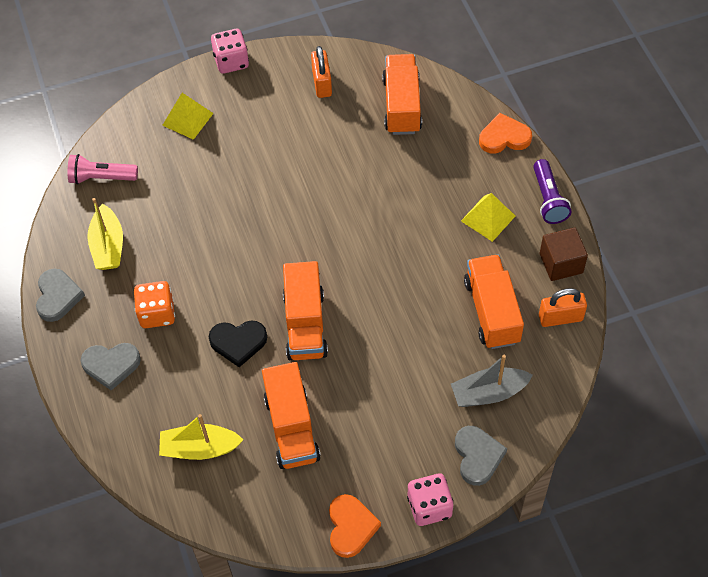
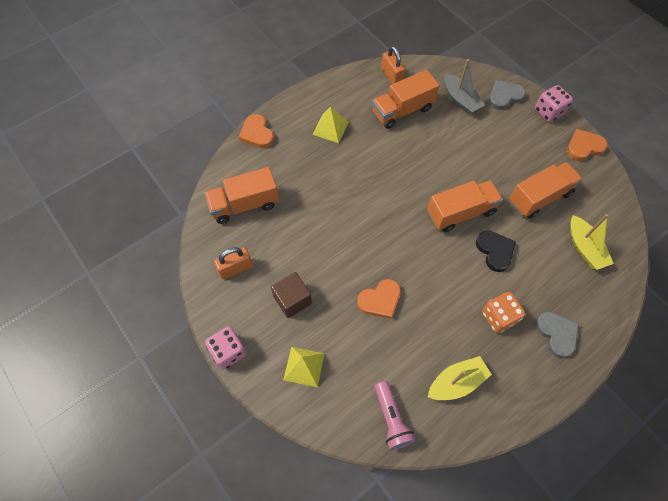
camera: 110 degrees left, 5 degrees up
(58, 296) = (520, 404): grey heart -> none
(228, 204) = (380, 300): none -> orange heart
(548, 199) = (303, 99): purple flashlight -> none
(561, 263) = (351, 83): brown cube -> brown cube (292, 300)

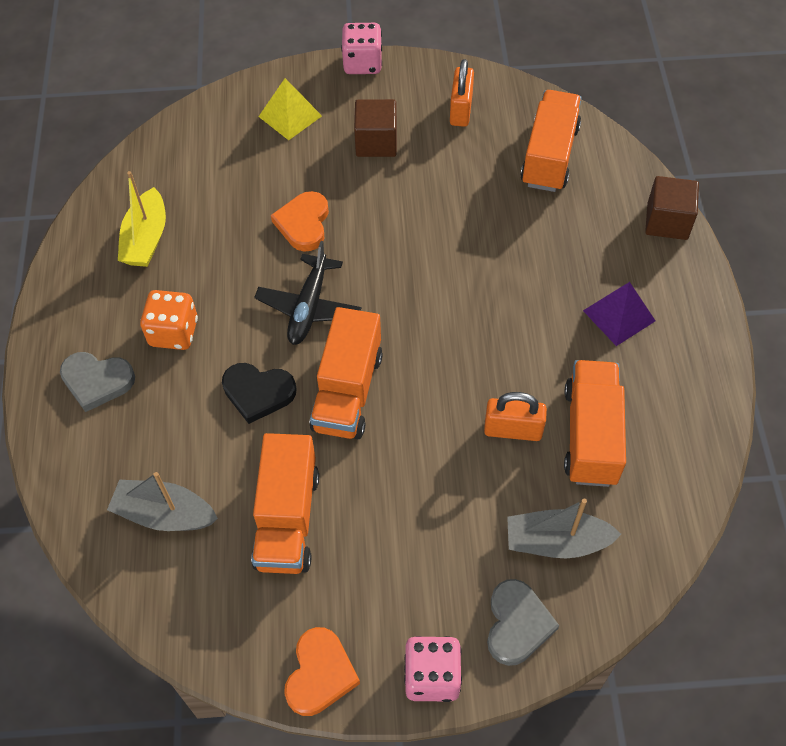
camera: 125 degrees right, 5 degrees down
(257, 133) = (667, 221): orange heart -> brown cube
(330, 128) = (619, 315): yellow pyramid -> purple pyramid
(391, 76) = (680, 466): orange padlock -> orange padlock (513, 430)
(391, 419) = (168, 159): pink flashlight -> none
(430, 261) = (309, 307): none -> black plane
(584, 248) = (164, 514): yellow boat -> grey boat

